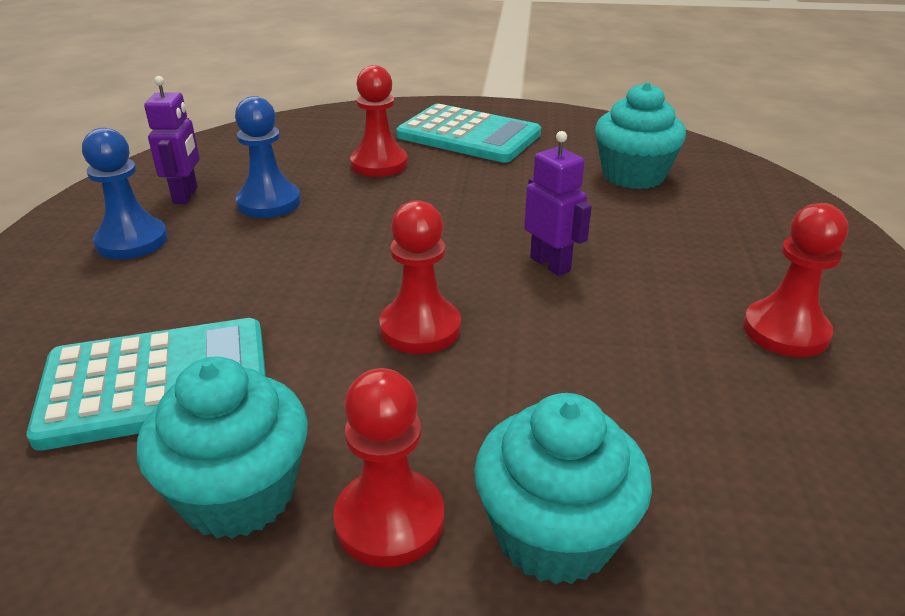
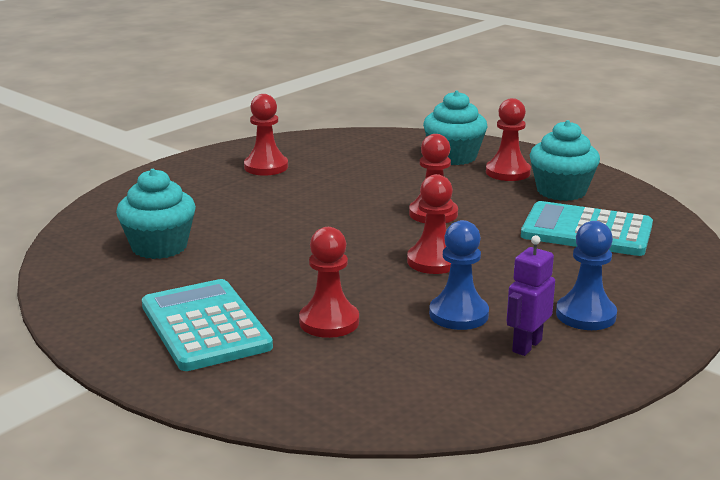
camera: 145 degrees left, 10 degrees down
(345, 250) = (433, 261): none -> red pawn
(550, 264) = (320, 218): purple robot -> none

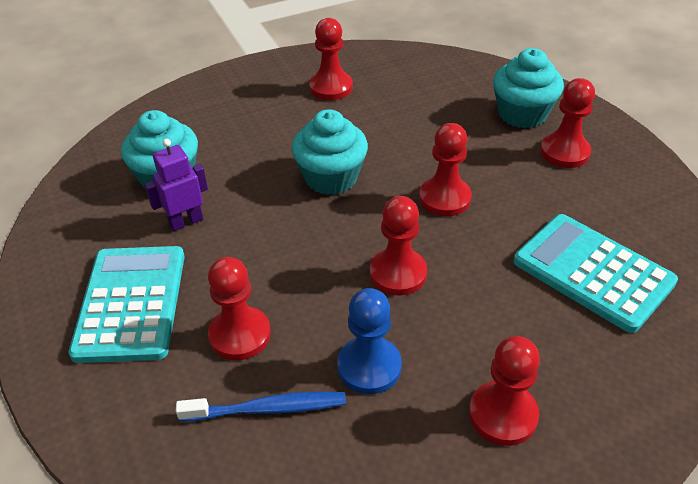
camera: 25 degrees right, 20 degrees up
(395, 355) = (268, 409): none -> blue toothbrush
(526, 346) = (406, 443): purple robot -> purple robot (186, 222)
(561, 191) = (605, 197): turquoise cupcake -> turquoise cupcake (331, 178)
(585, 315) = (503, 415): blue pawn -> red pawn

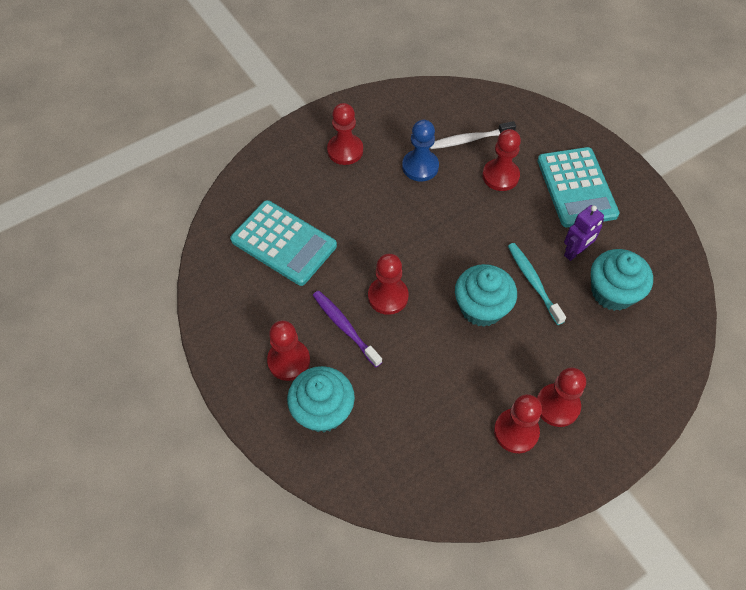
camera: 170 degrees right, 15 degrees up
(257, 196) = (533, 282): none -> turquoise toothbrush
(268, 409) = (469, 140): blue toothbrush -> white toothbrush
(398, 273) = (413, 227): red pawn -> red pawn (557, 406)
(500, 174) = (345, 327): none -> purple toothbrush

